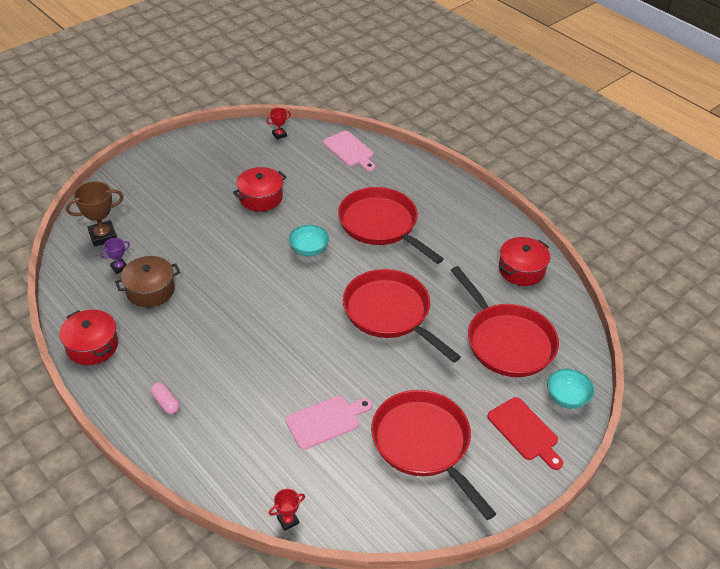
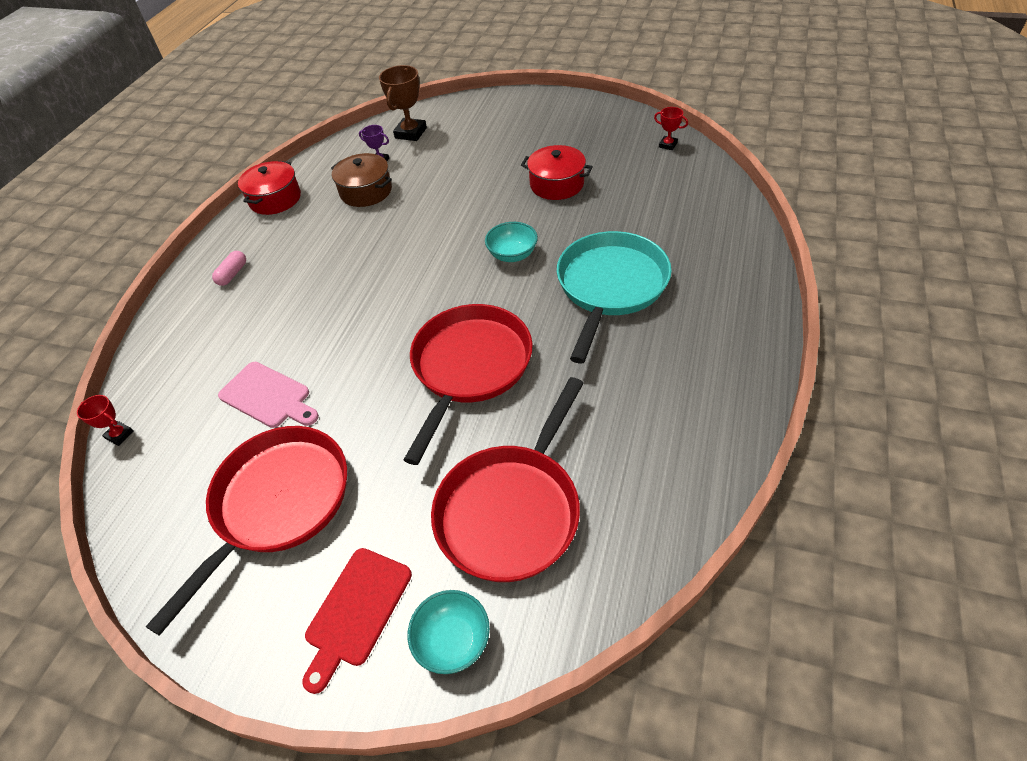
camera: 65 degrees right, 5 degrees up
(103, 236) = (410, 133): brown trophy -> brown trophy turned 75 degrees clockwise
(350, 150) = (708, 200): pink cutting board -> none
(381, 225) = (610, 287): red pan -> turquoise pan
(521, 270) = (669, 461): red pot -> none

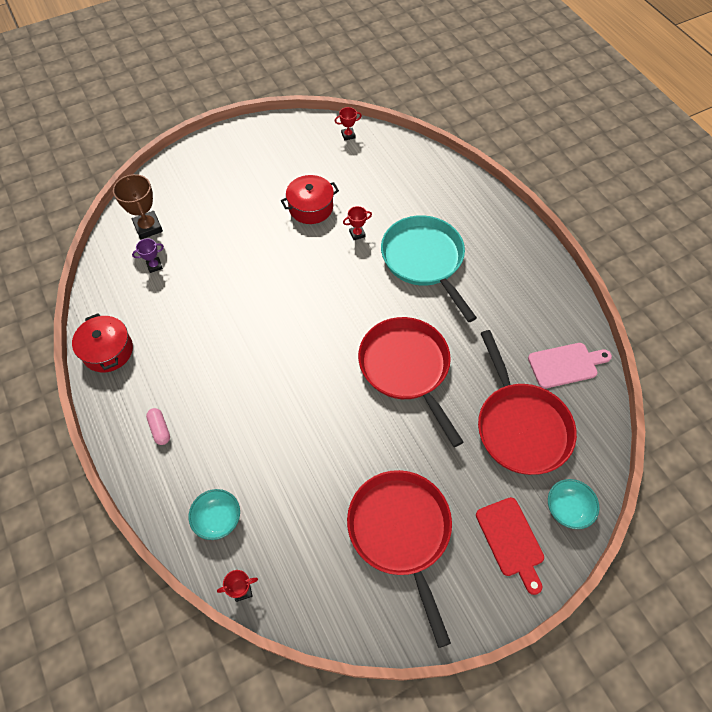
camera: 50 degrees left, 10 degrees up
(268, 396) = (309, 483): pink cutting board -> pink cutting board (565, 365)
(366, 191) = (177, 297): brown pot -> none
(512, 255) = (343, 277): turquoise bowl -> turquoise bowl (218, 519)
(572, 227) = (357, 234): none -> red trophy

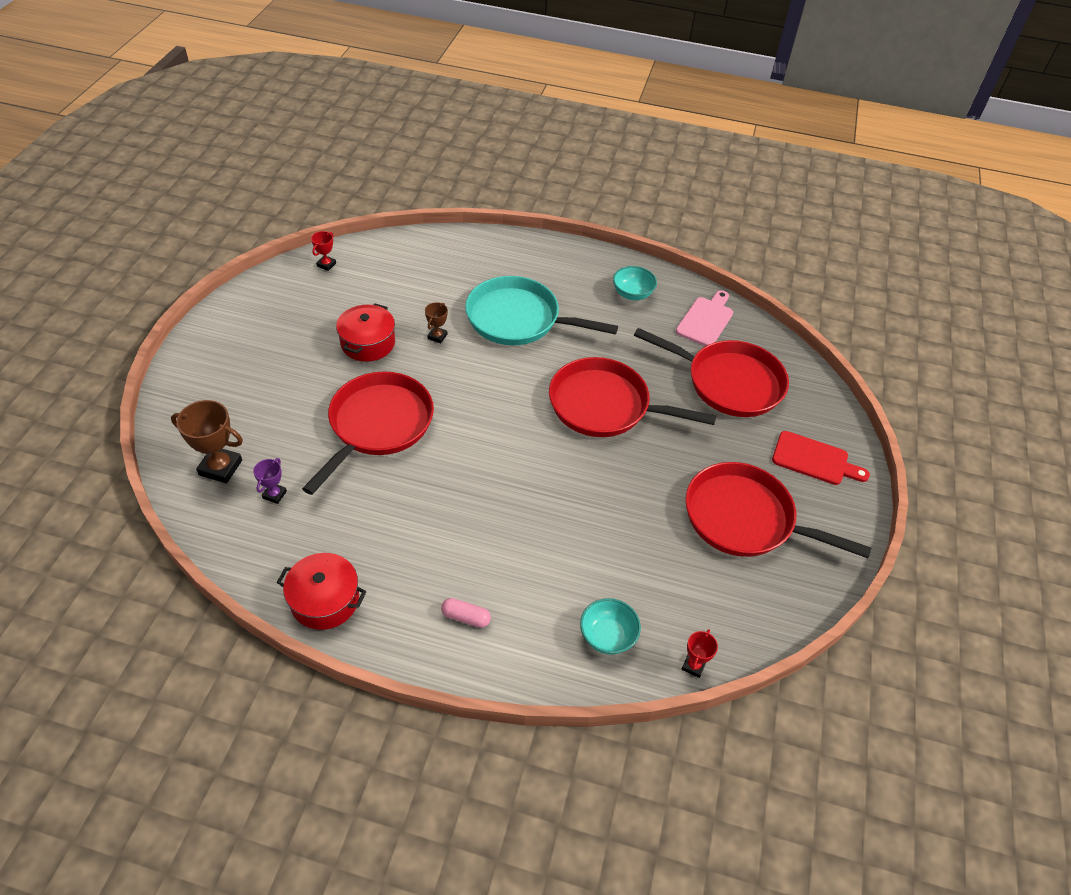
camera: 50 degrees left, 10 degrees down
(253, 267) = (378, 425): none -> red pan
(357, 234) = (437, 336): red trophy -> brown trophy
(567, 509) = (820, 410): turquoise bowl -> turquoise bowl (632, 294)

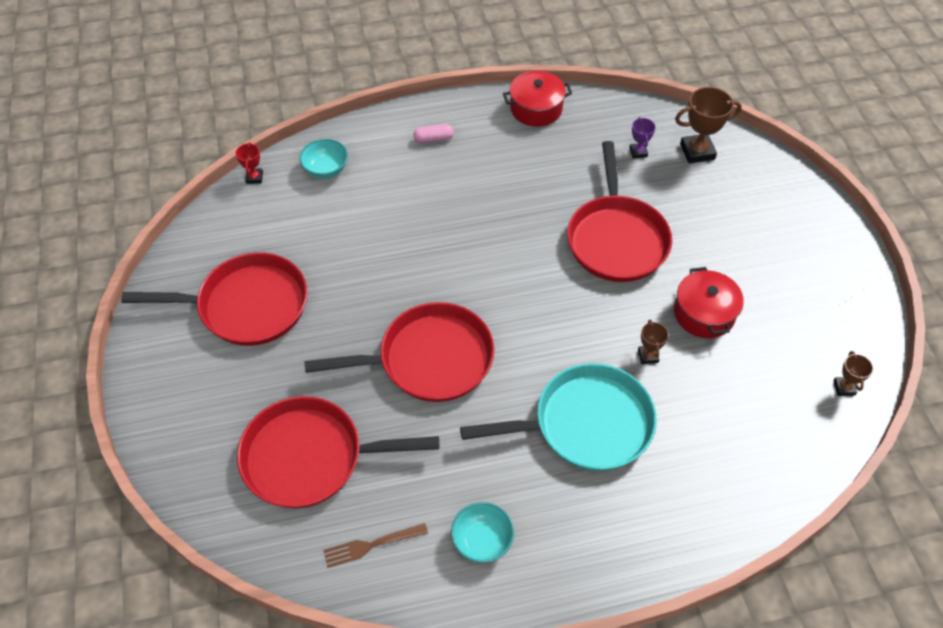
camera: 155 degrees right, 5 degrees up
(326, 265) = (844, 388): red trophy -> brown trophy
(706, 320) = (371, 545): pink cutting board -> brown fork
(814, 459) = (191, 401): red cutting board -> none

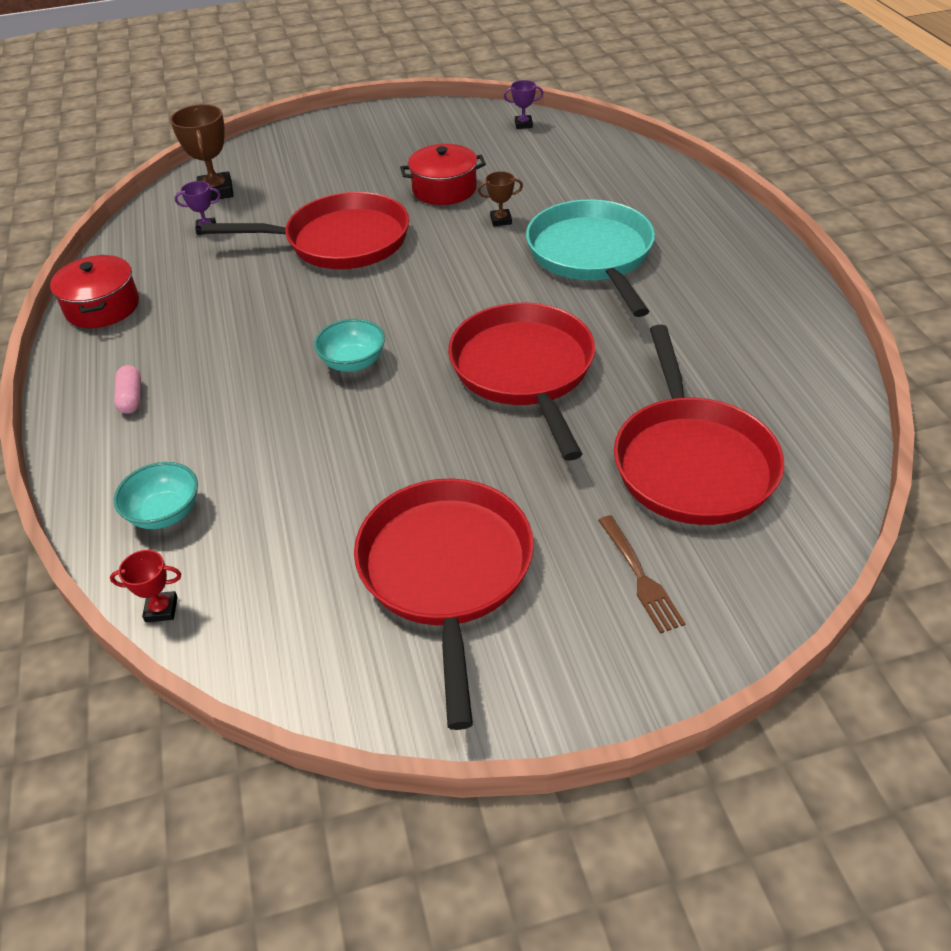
camera: 90 degrees left, 10 degrees down
(371, 545) = (789, 395): brown fork -> brown fork (640, 576)
(482, 540) = (750, 315): turquoise bowl -> turquoise bowl (353, 362)
(844, 388) = (523, 124): brown trophy -> purple trophy

